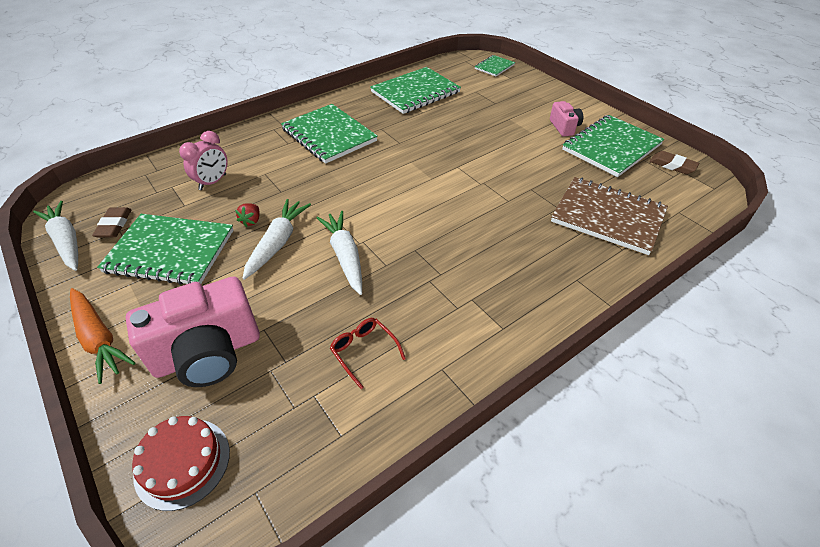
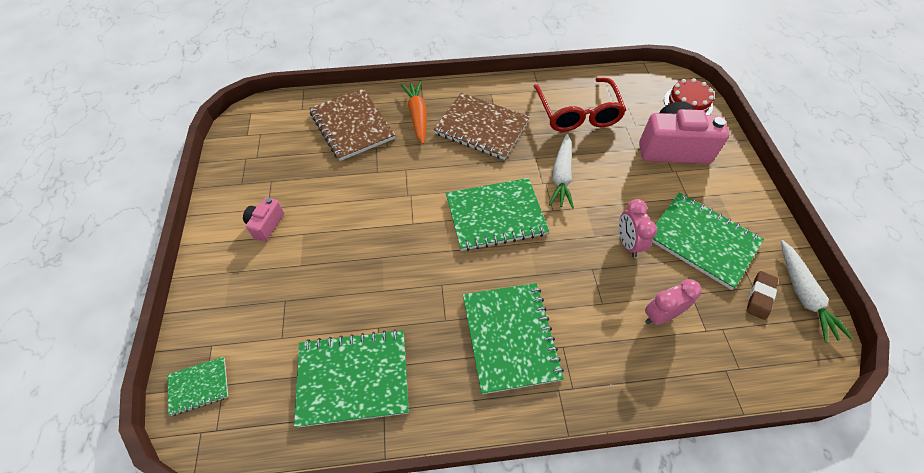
camera: 150 degrees left, 10 degrees up
(99, 339) = (748, 186): orange carrot -> orange carrot (417, 116)
(251, 221) = (628, 243): red strawberry -> pink clock
(278, 243) = (610, 210): white carrot -> none
(364, 351) = (577, 113): red glasses -> red glasses, size x2.13
(474, 274) = (481, 127): none -> brown notebook
(611, 147) = (262, 181): green notebook -> green notebook (495, 215)
(672, 165) = (245, 142): brown eraser -> none

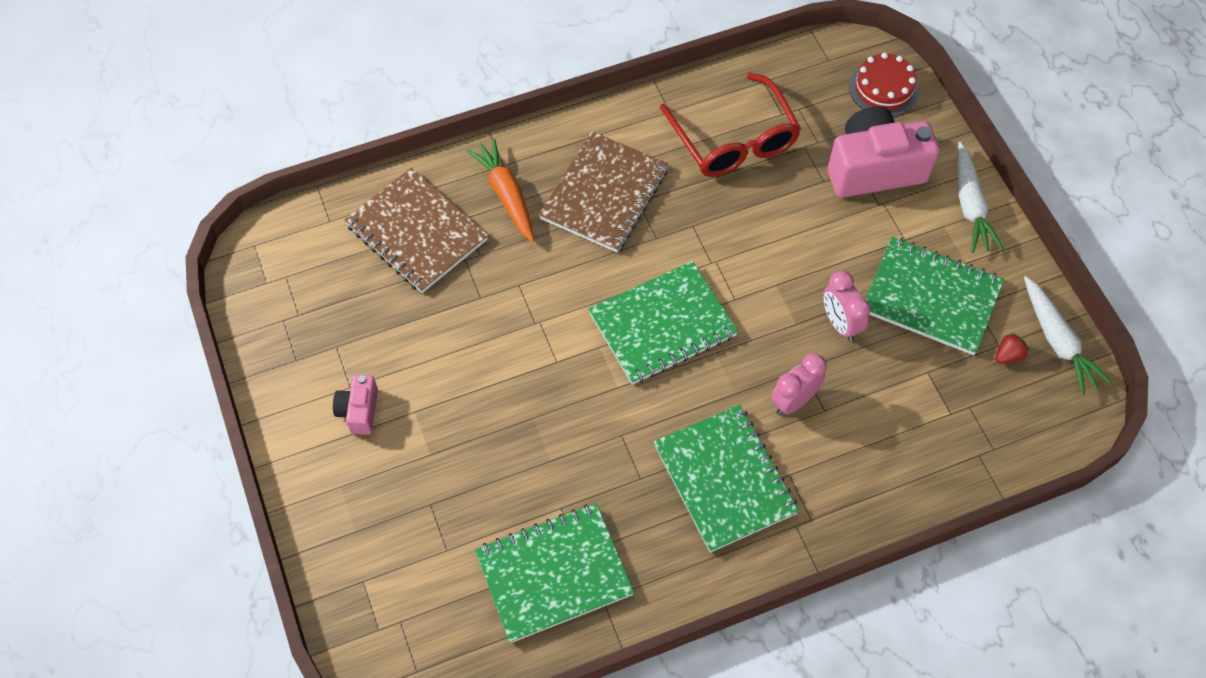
camera: 15 degrees left, 5 degrees up
(199, 386) = (371, 630): green notebook -> none
(481, 127) = (604, 194): brown notebook -> brown notebook turned 75 degrees counterclockwise
(561, 176) = (734, 246): white carrot -> white carrot (970, 205)
(660, 316) = (895, 408): pink clock -> pink clock (794, 401)
(760, 296) = (1008, 355): brown eraser -> red strawberry

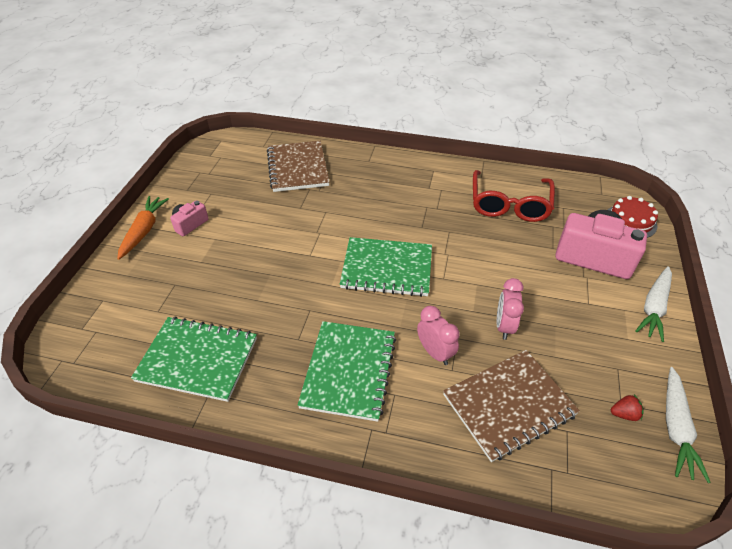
camera: 35 degrees right, 15 degrees down
(506, 195) = (357, 173): orange carrot -> orange carrot (144, 231)
(604, 194) = (410, 195): brown notebook -> brown notebook (509, 405)
(794, 401) = (435, 352): pink clock -> pink clock turned 60 degrees clockwise
(931, 298) = (584, 345): green notebook -> none

